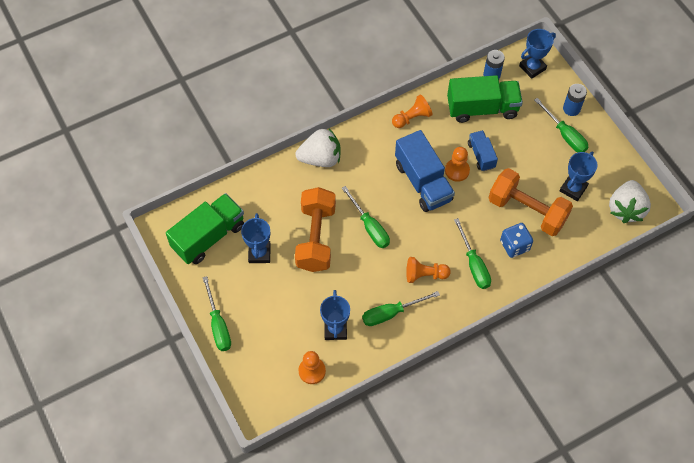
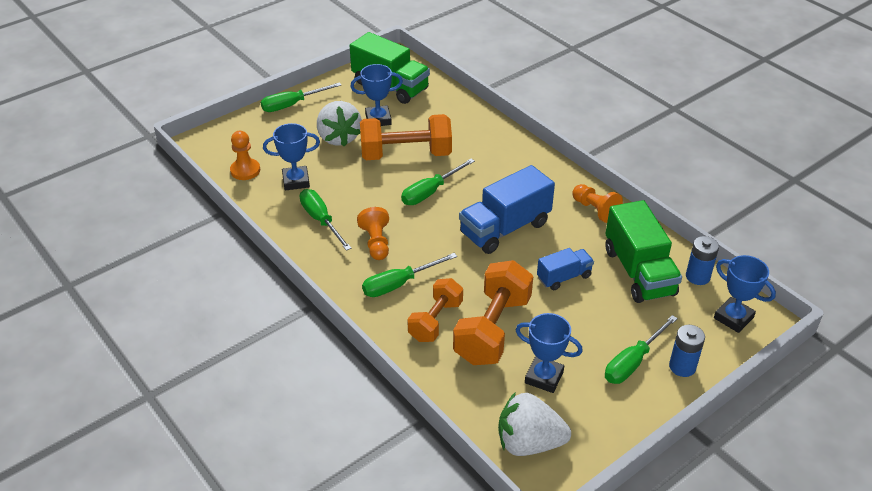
camera: 80 degrees right, 20 degrees down
(320, 158) = (509, 146): white strawberry -> white strawberry (339, 138)
(457, 170) = (532, 257): orange pawn -> none
(514, 245) = (435, 321): blue dice -> orange dumbbell

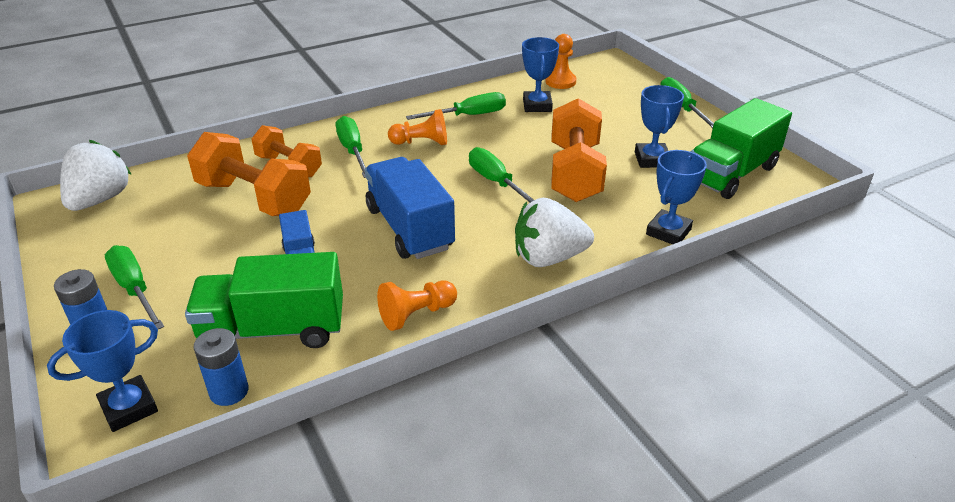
camera: 100 degrees right, 5 degrees down
(339, 138) = (614, 132): white strawberry -> white strawberry (548, 258)
(544, 377) = (167, 221): blue trophy -> blue trophy (668, 232)

